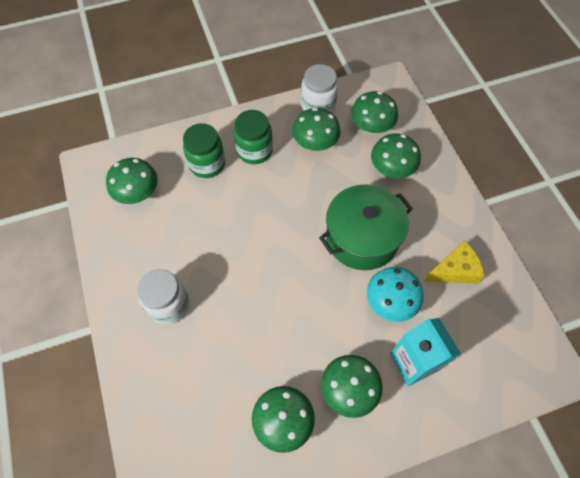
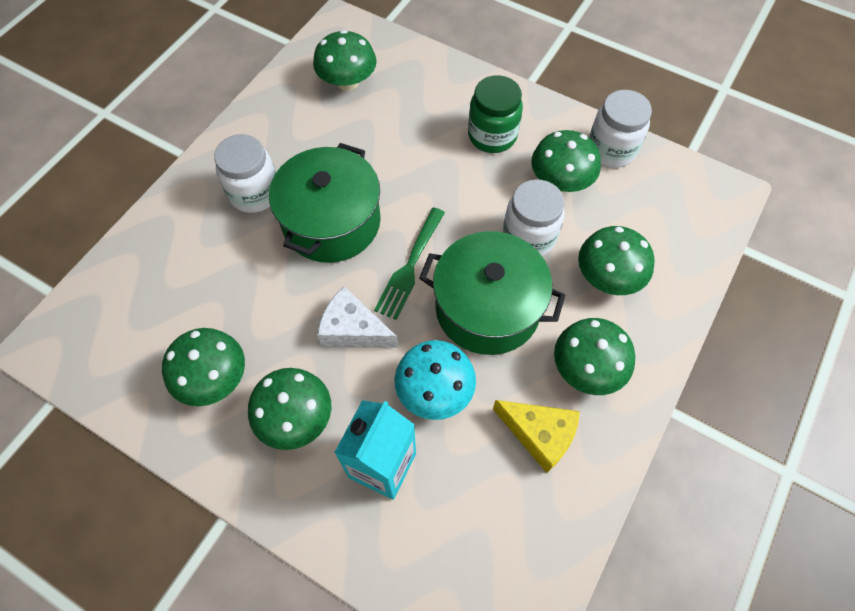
camera: 50 degrees right, 0 degrees up
(207, 164) = (434, 109): green jar -> none
(232, 276) = (331, 222): none -> green pot
(301, 256) = (410, 265): none -> green fork
(317, 316) = (353, 329): none -> white cheese
(336, 185) = (528, 237): none -> white jar
(371, 127) = (642, 218): green mushroom -> green mushroom (586, 369)

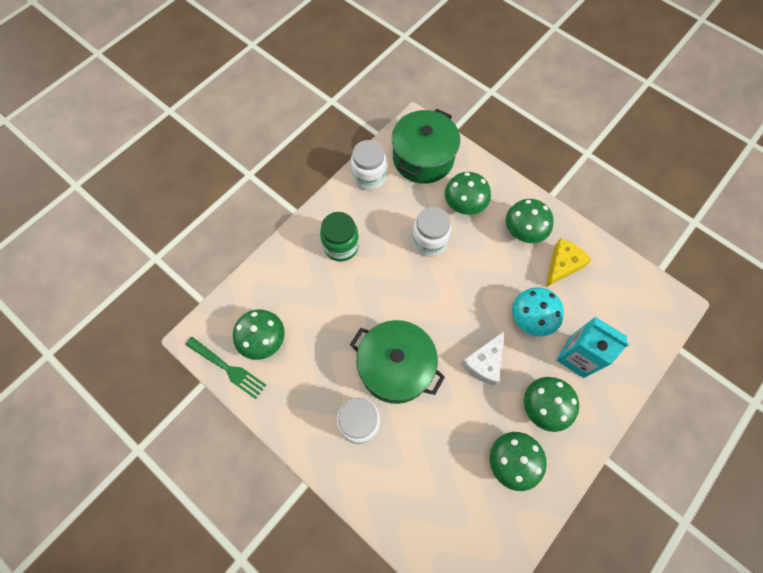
camera: 80 degrees left, 5 degrees up
(410, 265) = (440, 319): green fork -> green fork (227, 368)
(487, 308) = (477, 276): green pot -> green pot (423, 158)
(560, 181) = (388, 213): green mushroom -> none

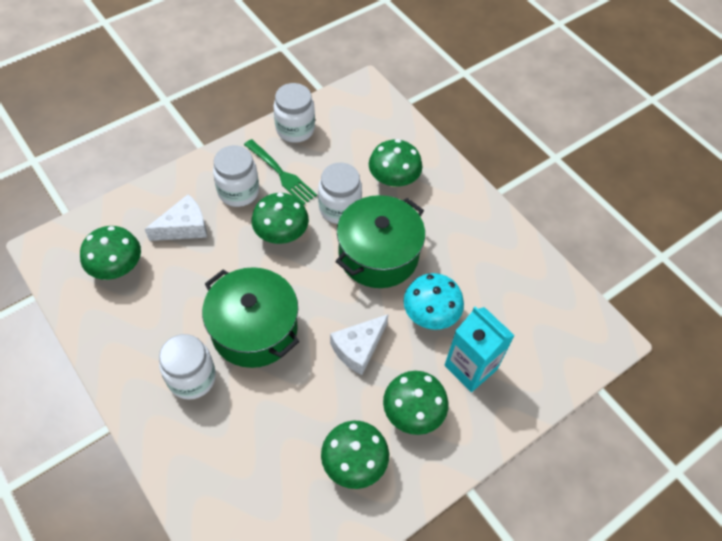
camera: 10 degrees right, 10 degrees down
(227, 368) = (66, 286): green fork -> green fork (280, 173)
(307, 290) = (184, 227): none -> white cheese
(341, 246) = (238, 192): green jar -> white jar
(423, 158) = (362, 123): green pot -> green pot (378, 255)
(524, 231) = (453, 221): green mushroom -> green mushroom (281, 233)
(562, 265) = (486, 266): yellow cheese -> none

